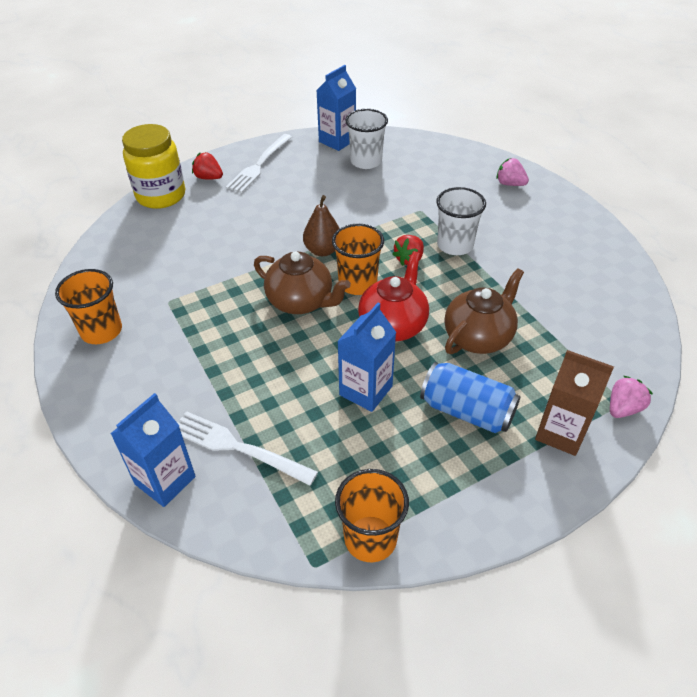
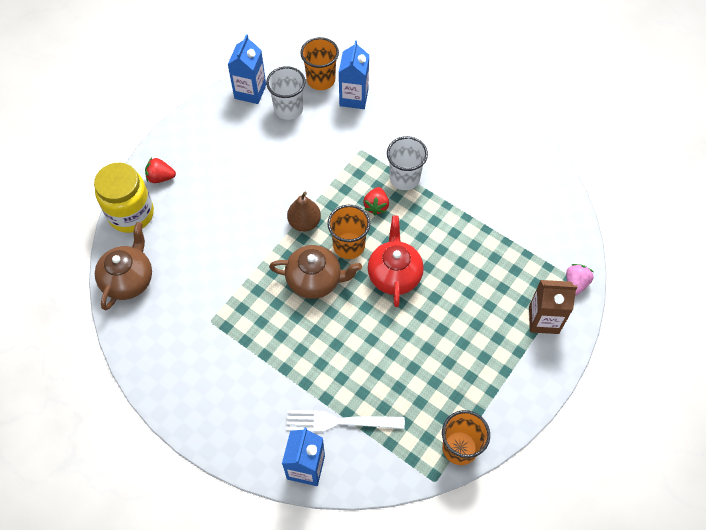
camera: 25 degrees left, 15 degrees up
(101, 331) = (176, 369): orange cup -> orange cup (321, 80)
(259, 165) = (197, 147): white fork -> none
(366, 390) = (403, 340): blue carton -> blue carton (353, 97)
(467, 411) = (477, 328): blue can -> none
(478, 337) = (459, 261): brown teapot -> brown teapot (128, 279)
(510, 184) = (419, 94): pink strawberry -> none

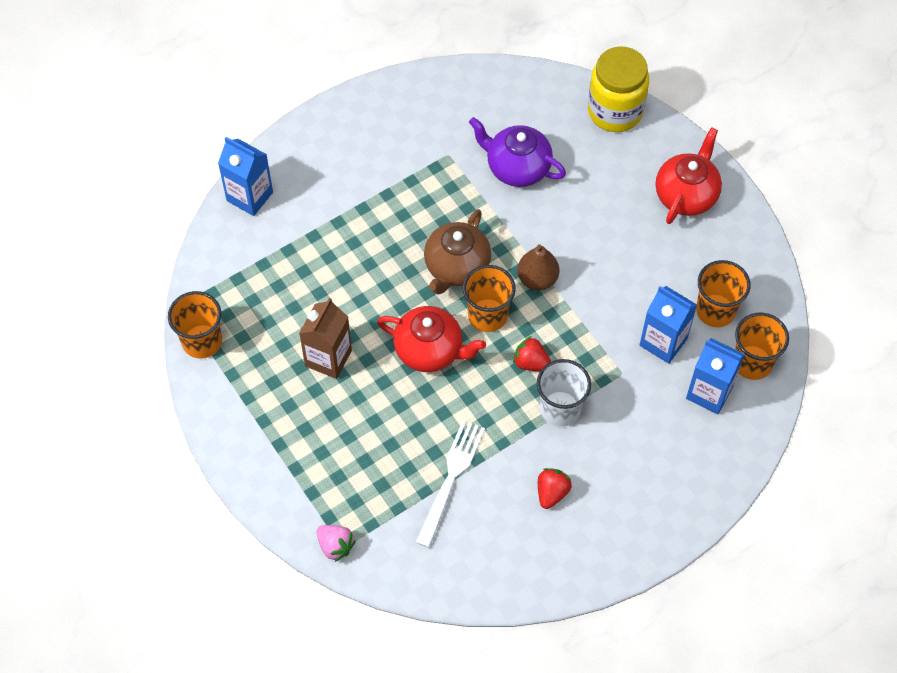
camera: 110 degrees right, 0 degrees up
(128, 279) = (530, 92): brown teapot -> none
(160, 177) = (656, 150): red strawberry -> red strawberry (552, 492)
(196, 148) = (686, 194): none -> red teapot
(207, 266) = (517, 167): none -> purple teapot
(250, 92) = (758, 275): blue carton -> blue carton (663, 342)
(288, 109) = (715, 311): white cup -> orange cup
(339, 422) = (282, 240): white fork -> white fork (451, 477)
(543, 320) = (305, 488): brown carton -> brown carton (328, 358)

